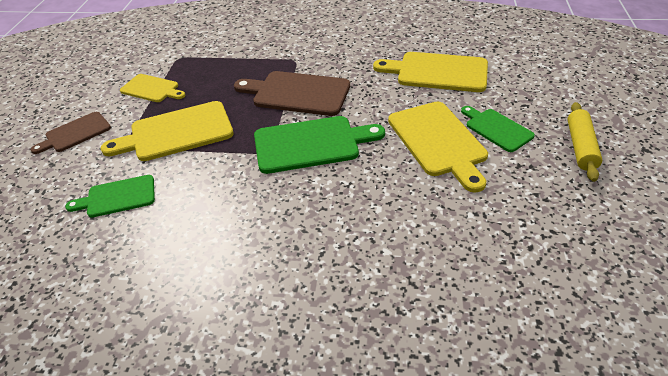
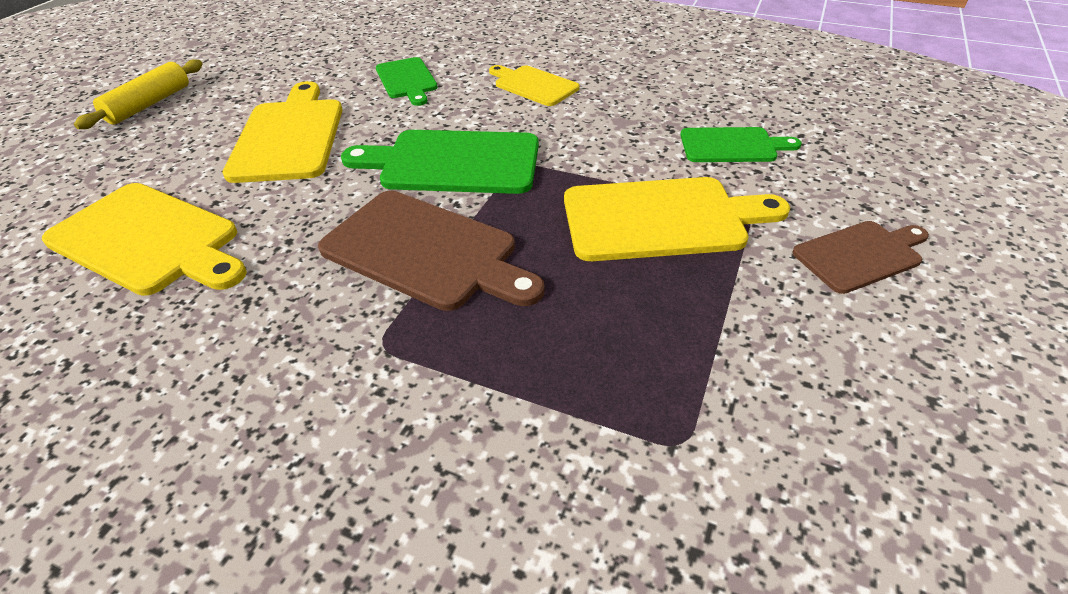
camera: 165 degrees left, 0 degrees up
(152, 89) = (734, 335): yellow cutting board -> yellow cutting board (533, 85)
(496, 129) = (202, 137): green cutting board -> green cutting board (407, 80)

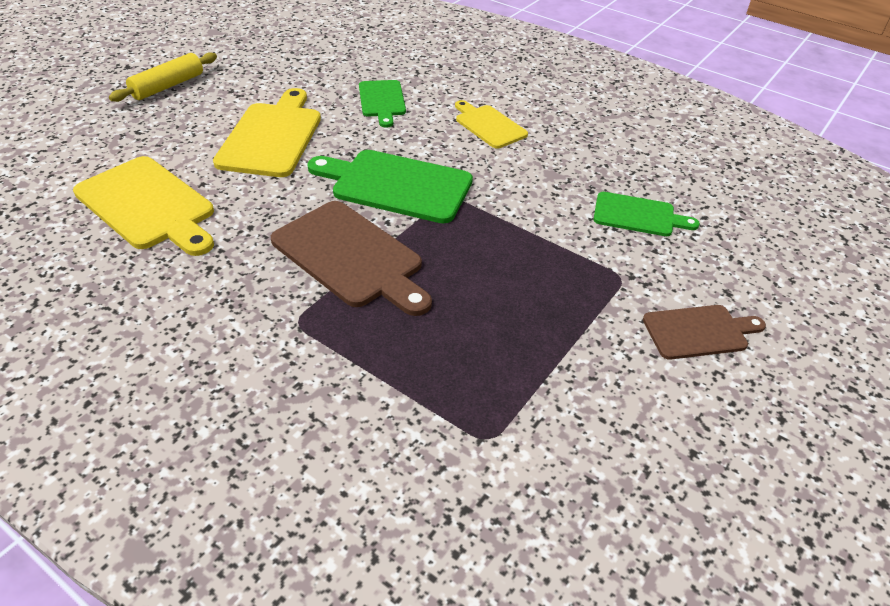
camera: 10 degrees right, 0 degrees up
(661, 219) = (547, 268): yellow cutting board -> none

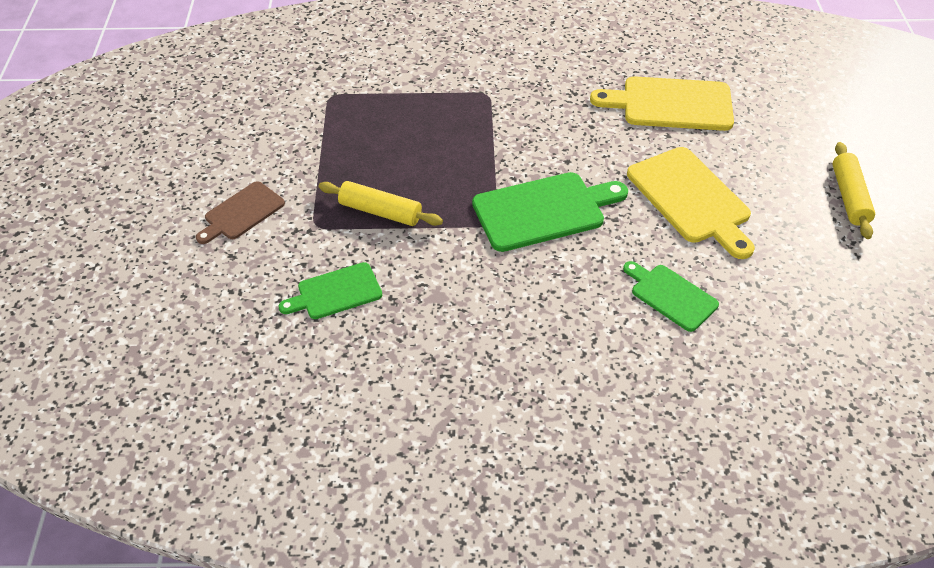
camera: 145 degrees right, 5 degrees up
(351, 257) = (505, 142): brown cutting board -> none
(489, 125) = (545, 325): yellow cutting board -> none
(545, 258) = (380, 211): none -> yellow rolling pin

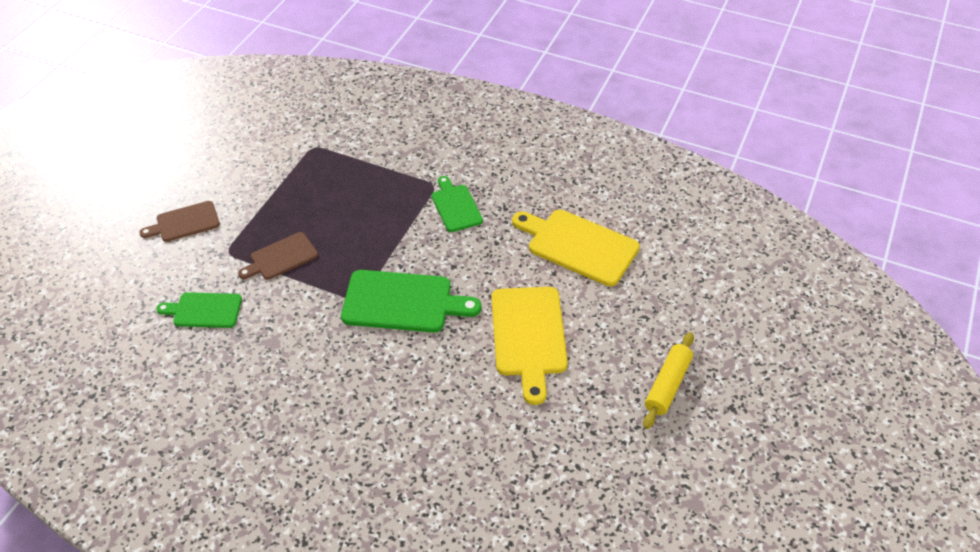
camera: 25 degrees right, 0 degrees up
(380, 211) = (281, 257): yellow rolling pin -> brown cutting board
(671, 295) = (447, 412): green cutting board -> green cutting board (455, 206)

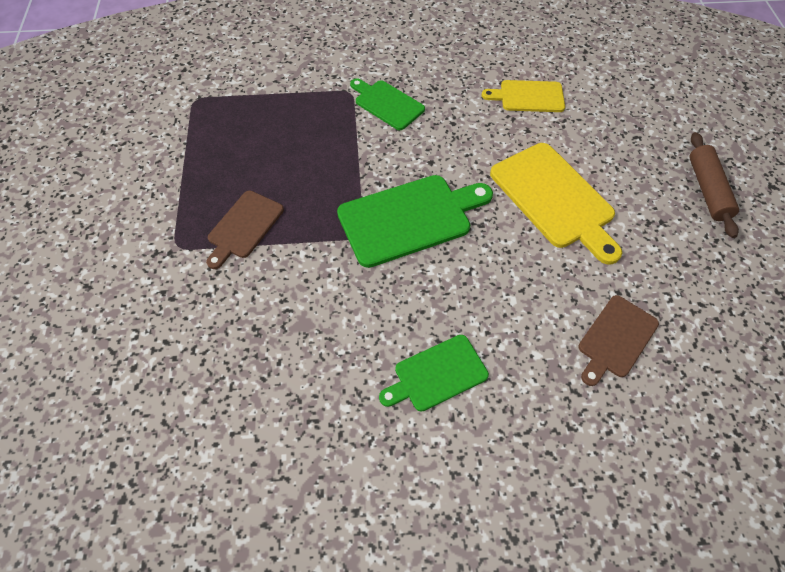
camera: 30 degrees left, 10 degrees up
(184, 222) = (100, 235): brown cutting board -> brown cutting board (615, 338)
(204, 310) = (196, 324): green cutting board -> green cutting board (437, 374)
(578, 245) = (528, 96): yellow cutting board -> yellow cutting board, size x0.60
(667, 385) = (707, 190): yellow rolling pin -> brown rolling pin

